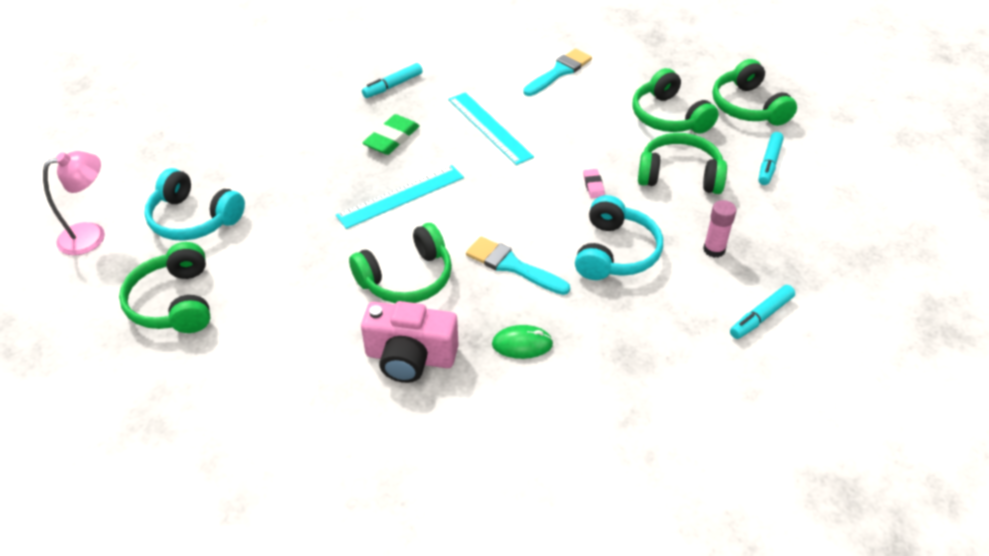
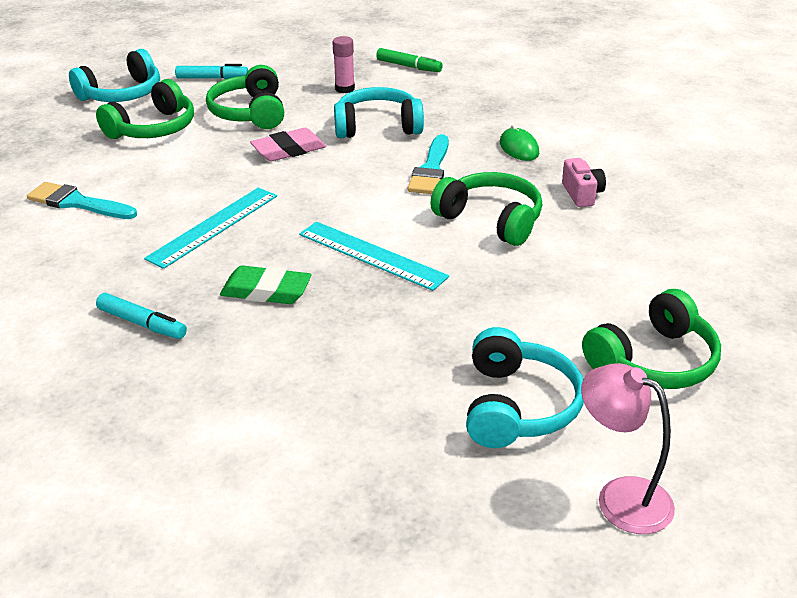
camera: 110 degrees left, 10 degrees down
(410, 358) = (582, 194): pink camera -> pink camera, size x0.57
(593, 186) = (289, 150): pink eraser -> pink eraser, size x1.84
(748, 107) = (122, 94): green headphones -> turquoise headphones
(760, 317) = (409, 66): turquoise marker -> green marker

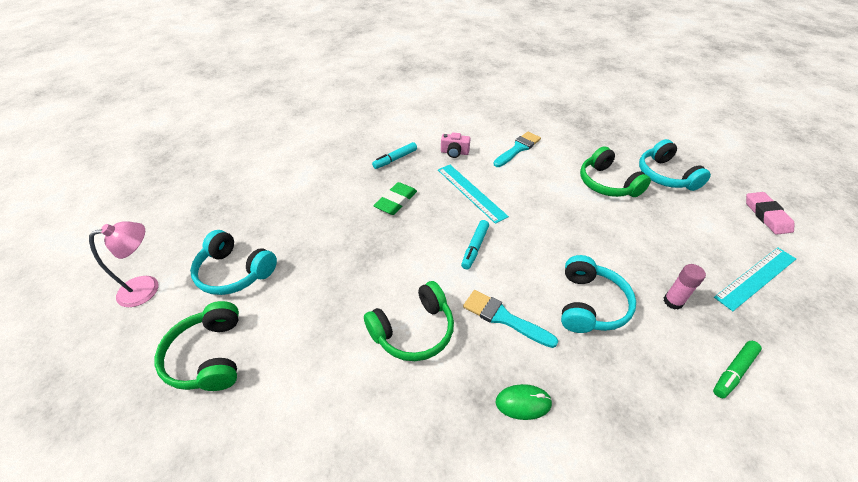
camera: 110 degrees right, 10 degrees up
(212, 78) = (695, 222): turquoise marker -> turquoise marker (474, 247)
(250, 113) = (627, 232): green headphones -> none
(289, 150) = (560, 242): pink eraser -> pink eraser (766, 215)
(372, 255) = (405, 251): turquoise ruler -> turquoise ruler (756, 277)
(582, 194) = (421, 419): pink camera -> pink camera (454, 152)

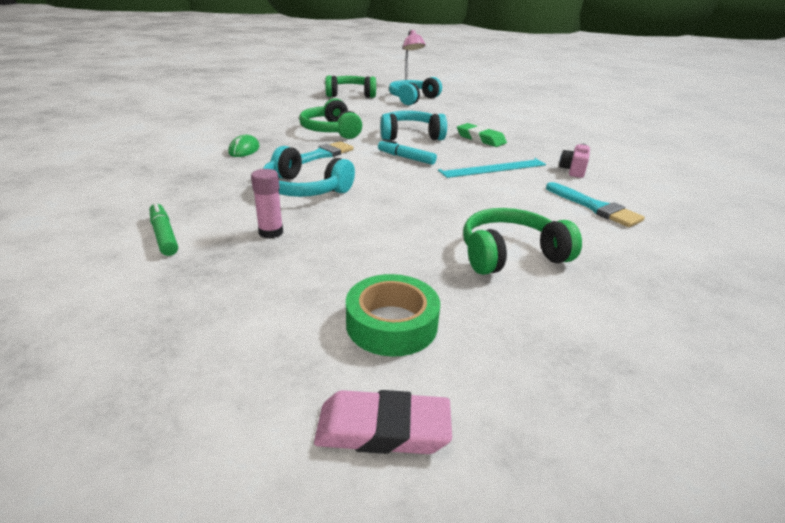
camera: 100 degrees right, 15 degrees down
(395, 159) = (552, 144): turquoise marker -> none
(665, 175) = (539, 327): turquoise headphones -> turquoise headphones (410, 136)
(708, 222) = (391, 324): none -> green tape
(756, 277) = (251, 317): turquoise ruler -> none

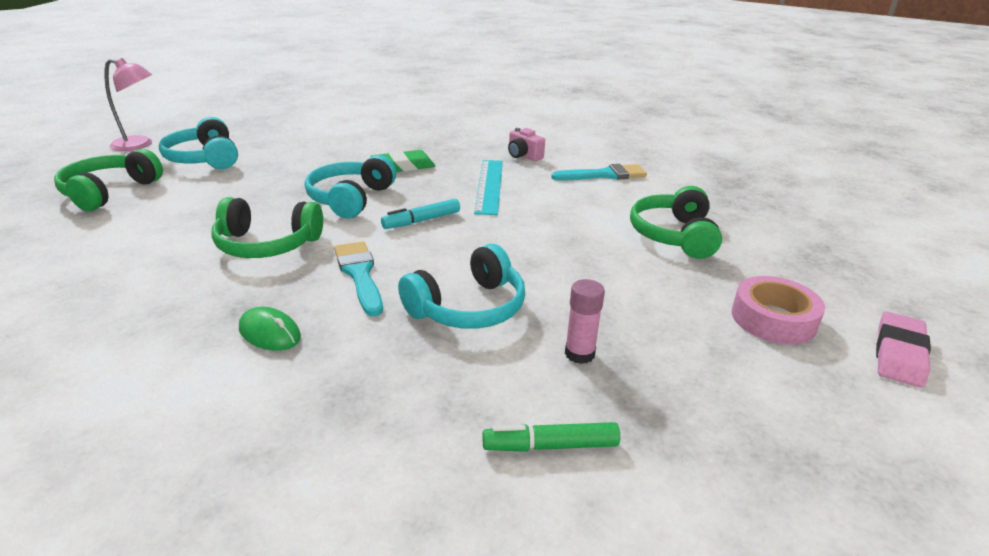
camera: 65 degrees left, 0 degrees up
(391, 324) = (773, 319): green tape -> pink tape

